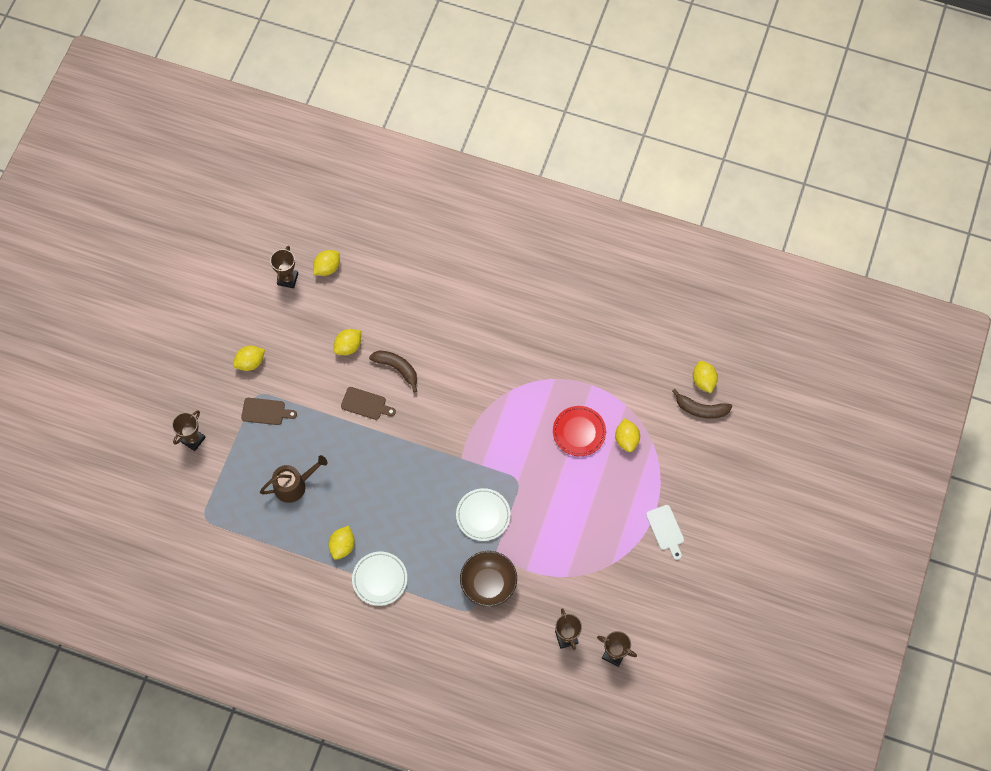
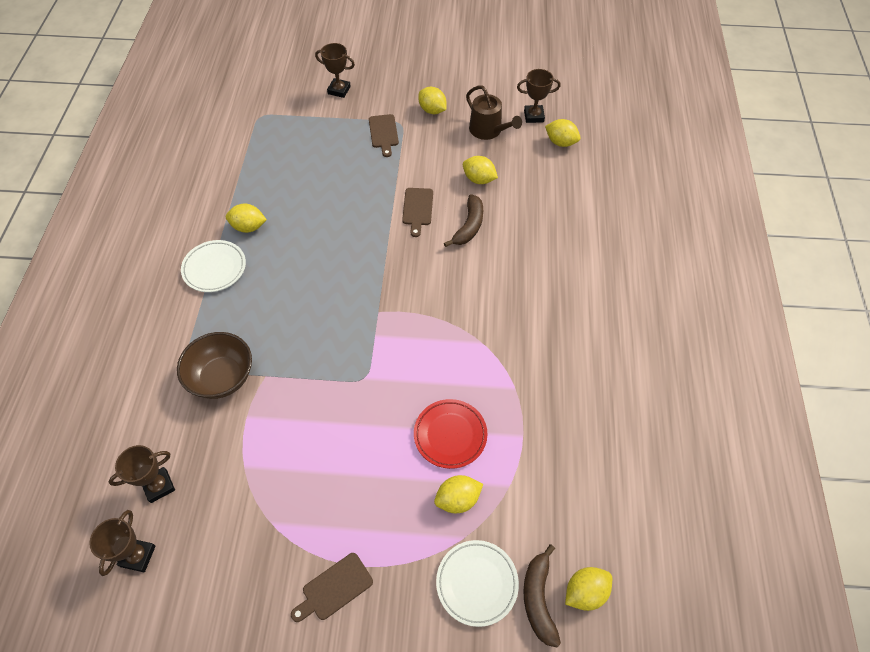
camera: 75 degrees right, 10 degrees down
(294, 485) = (309, 172): brown watering can -> brown watering can (488, 130)
(483, 515) = (310, 351): white plate -> white plate (477, 583)
(666, 530) = (334, 588): white cutting board -> brown cutting board

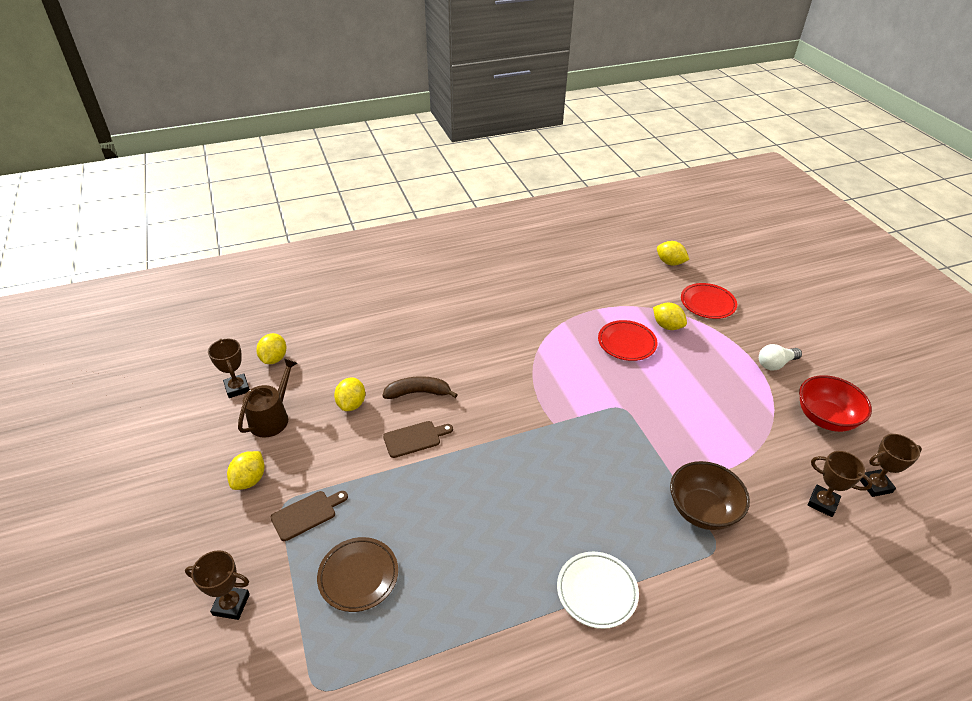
camera: 115 degrees left, 15 degrees down
(234, 579) = (825, 418): none -> red bowl
(248, 227) = (521, 588): yellow lemon -> none
(318, 148) = (358, 576): none -> brown plate
(334, 588) = (775, 364): brown cutting board -> white light bulb
(339, 90) = (231, 604): brown trophy -> brown trophy turned 75 degrees counterclockwise
(477, 583) = (707, 303): white plate -> red plate
(538, 598) = (691, 278): brown banana -> none

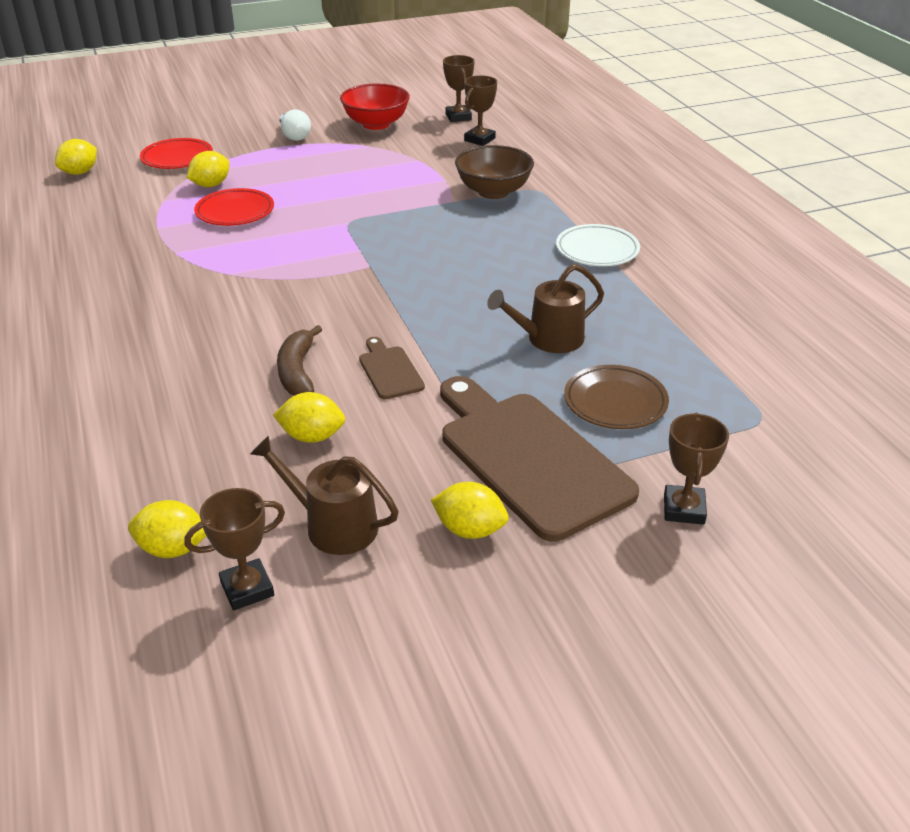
camera: 90 degrees left, 5 degrees down
(306, 514) = (528, 458): brown cutting board -> brown cutting board, size x2.23
(447, 537) = (549, 339): none -> brown watering can

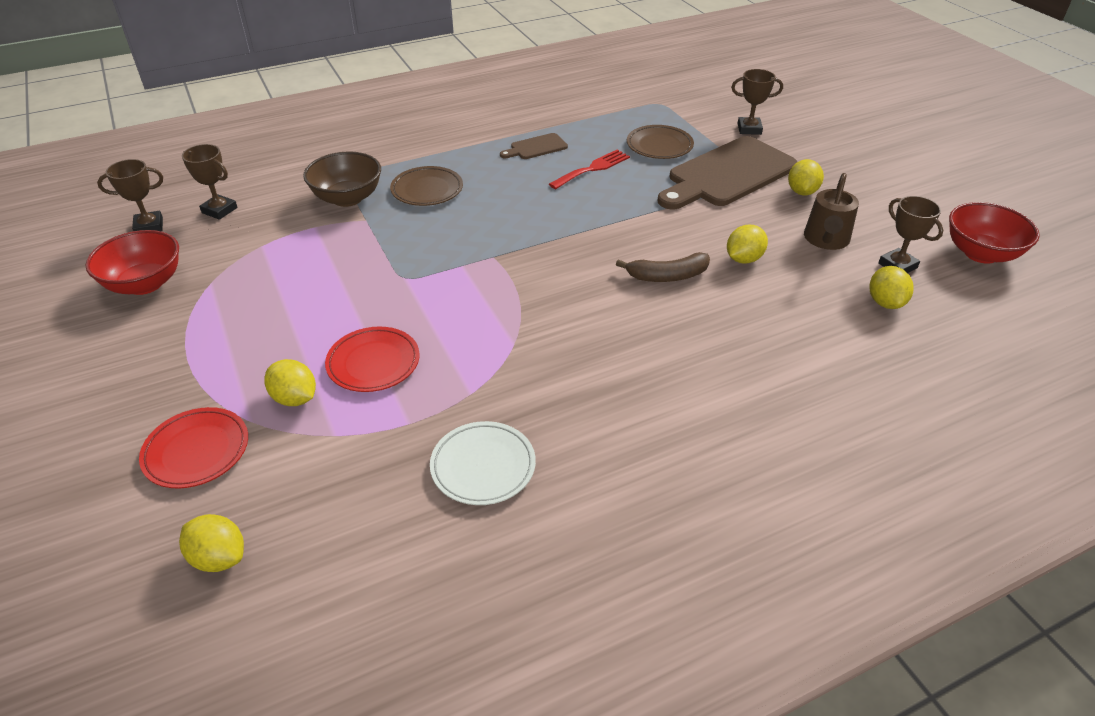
camera: 95 degrees left, 5 degrees up
(242, 715) = (980, 253): none -> red bowl
(294, 135) = (155, 348): white light bulb -> none
(312, 436) = (743, 259): yellow lemon -> yellow lemon turned 45 degrees clockwise
(389, 370) = (652, 232): brown cutting board -> brown cutting board (536, 147)
(505, 231) = (427, 190): none -> brown plate
(549, 339) = (592, 169): brown watering can -> red fork
(597, 250) = (461, 149): white plate -> white plate (483, 466)

